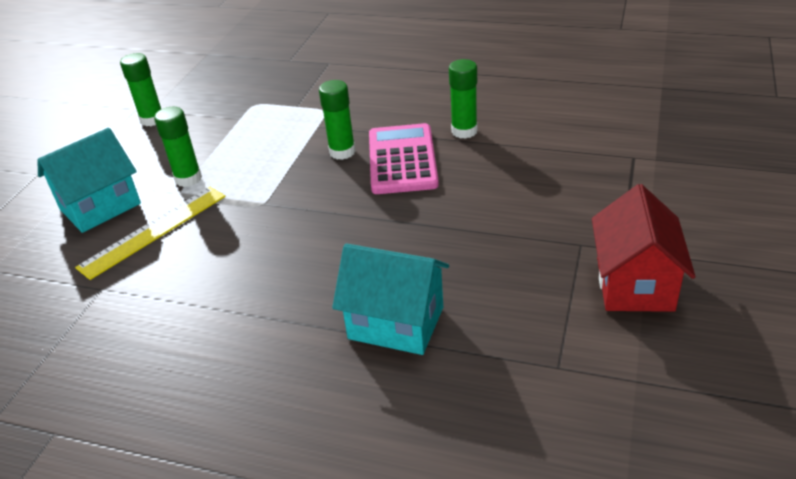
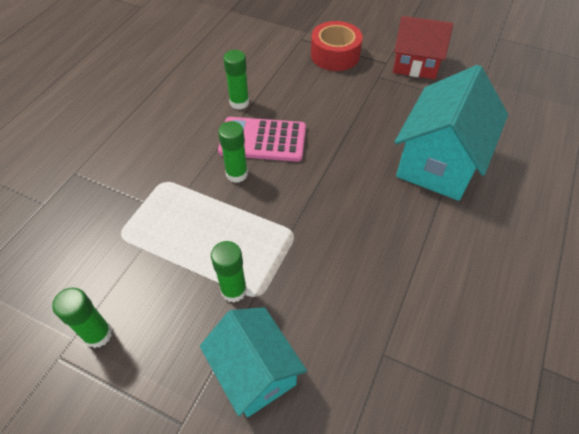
camera: 85 degrees left, 15 degrees up
(154, 231) = (309, 315): yellow ruler -> none
(396, 323) = (439, 163): turquoise house -> turquoise house, size x1.52
(610, 193) = (335, 55): none -> red tape

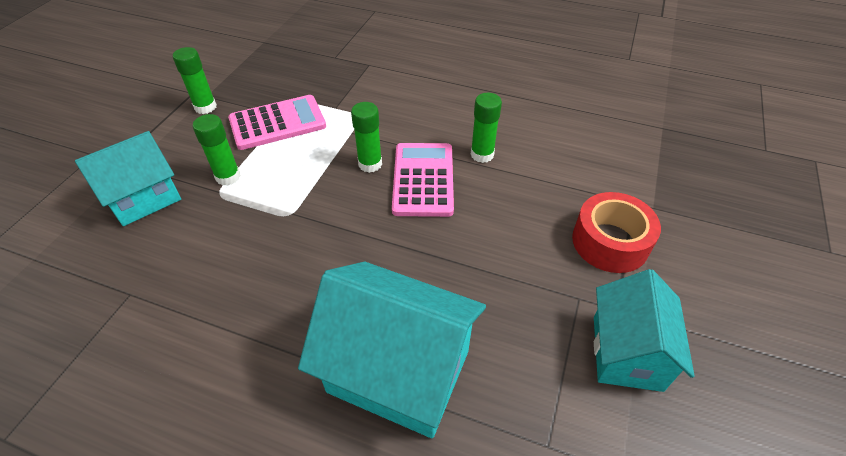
camera: 85 degrees right, 5 degrees down
(154, 252) = (277, 123): none -> pink calculator
(415, 65) = (627, 353): red house -> turquoise house

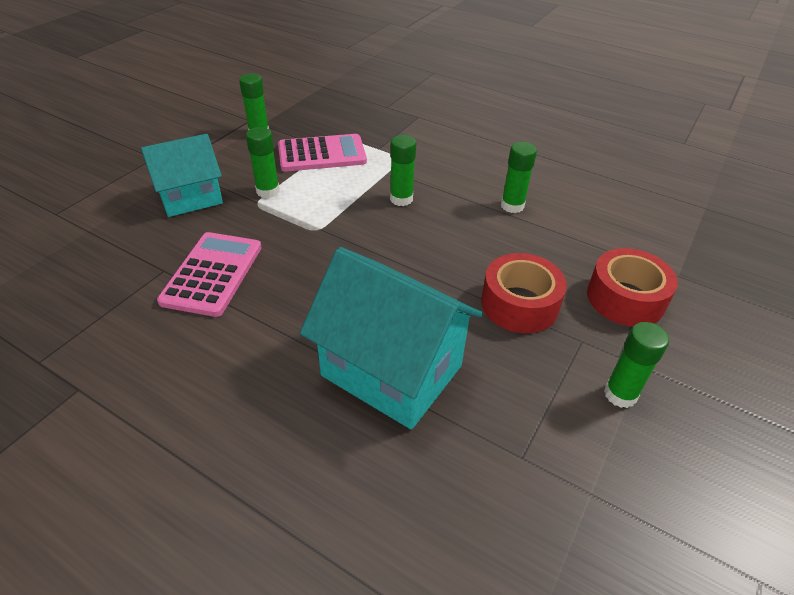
camera: 10 degrees right, 5 degrees down
(423, 179) = (449, 219): pink calculator -> pink calculator (212, 274)
(511, 267) = (519, 304): none -> red tape
(627, 353) = (620, 394): turquoise house -> green glue stick

